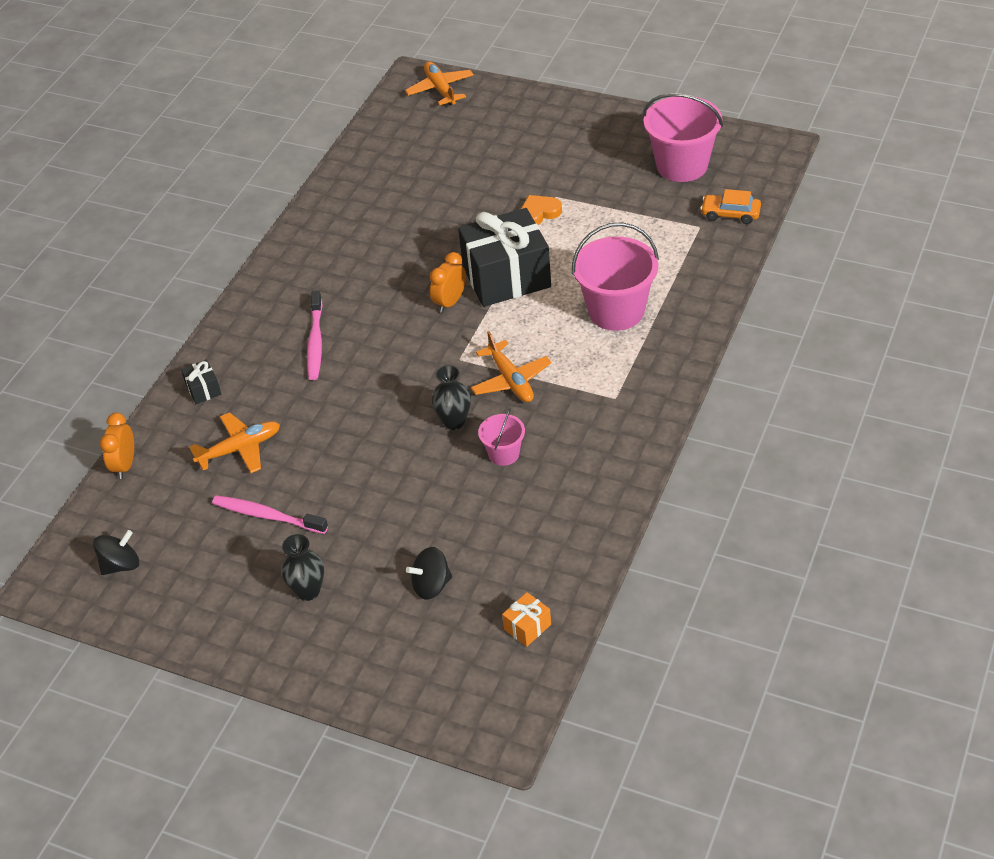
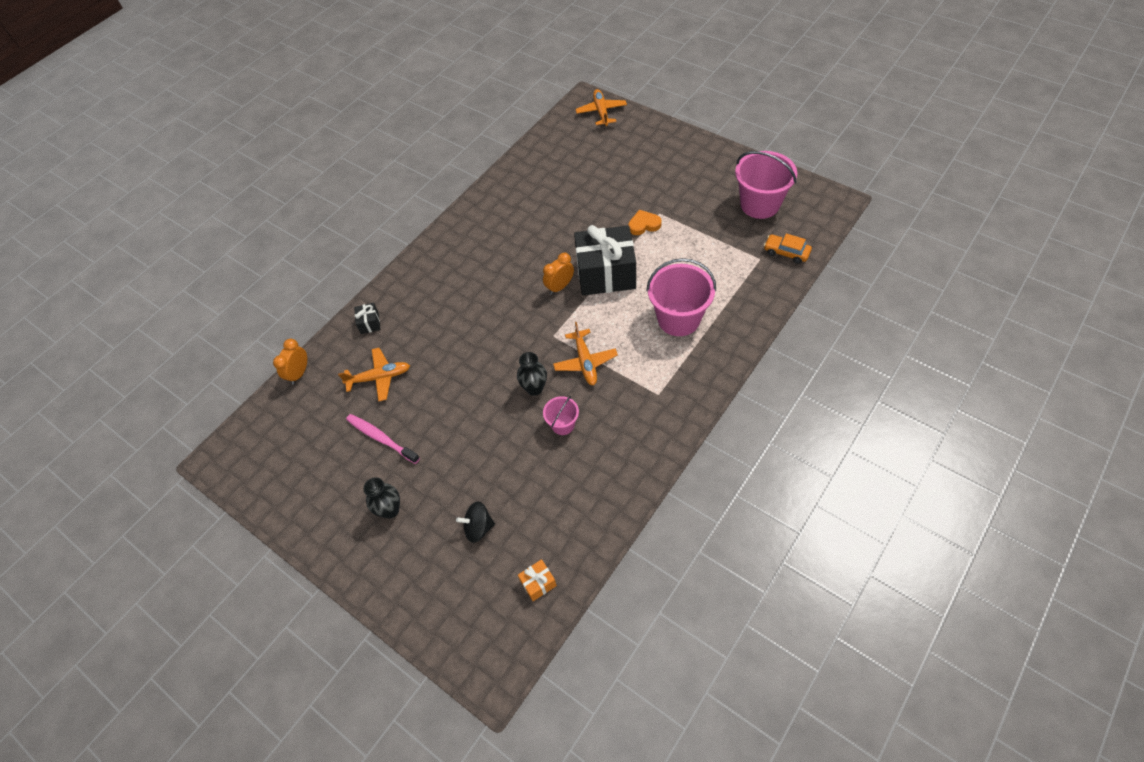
camera: 15 degrees right, 10 degrees up
(121, 565) = (271, 455): black spinning top -> none
(315, 342) = (457, 300): pink toothbrush -> none

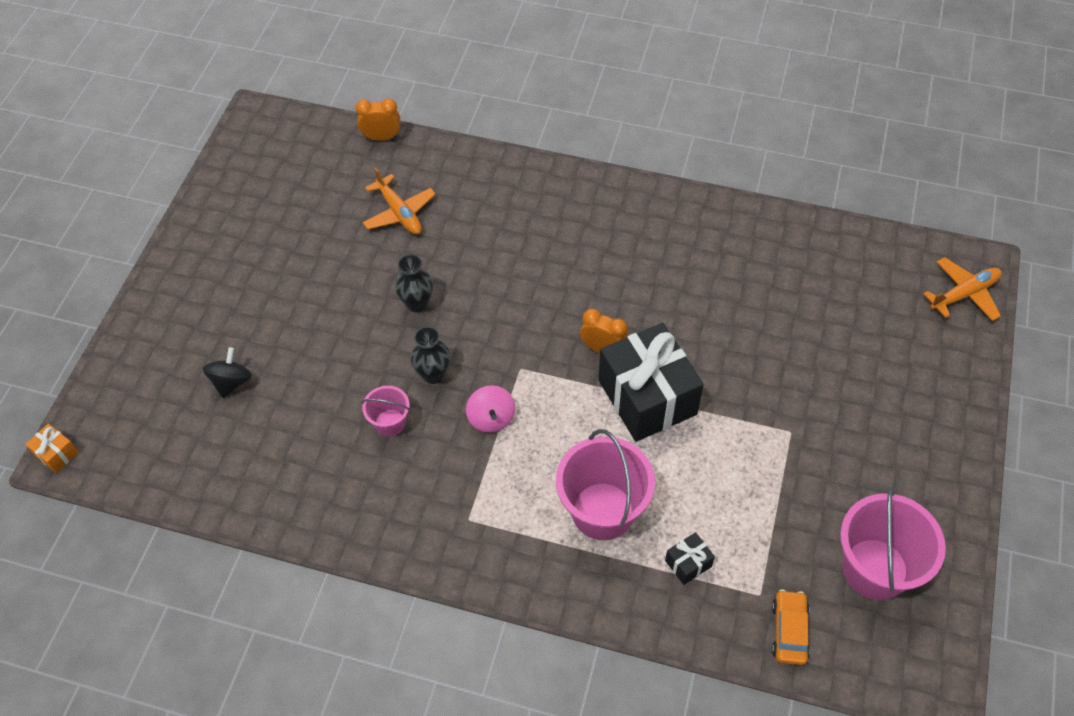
camera: 65 degrees right, 0 degrees up
(369, 323) = (472, 172): black gift -> black gift (688, 563)
(381, 438) = (320, 246): pink toothbrush -> none
(390, 510) = (234, 290): black vase -> black vase (417, 303)
(478, 527) = (231, 382): black spinning top -> black spinning top turned 45 degrees clockwise
(538, 583) = (176, 465): orange gift -> orange gift (57, 454)
(585, 362) = (491, 418): orange plane -> pink spinning top
(644, 225) = (758, 418): orange heart -> none

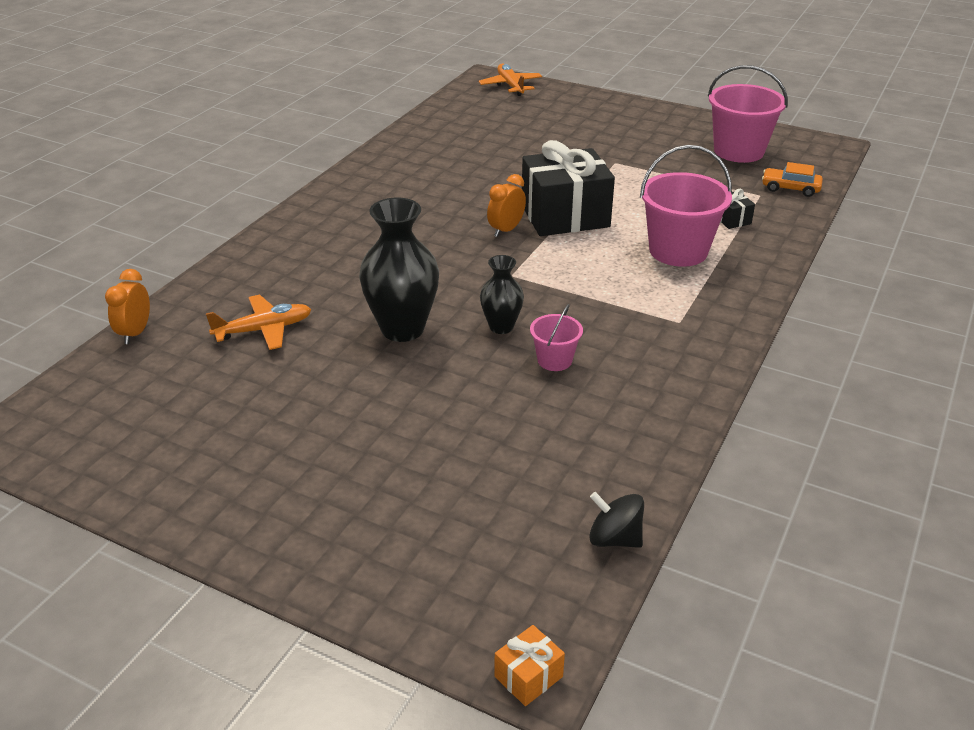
camera: 80 degrees left, 20 degrees down
(231, 382) = (459, 481): black spinning top -> black spinning top (614, 538)
(417, 303) = (402, 329): black vase -> black vase, size x1.77
(491, 418) = (566, 297): pink spinning top -> none

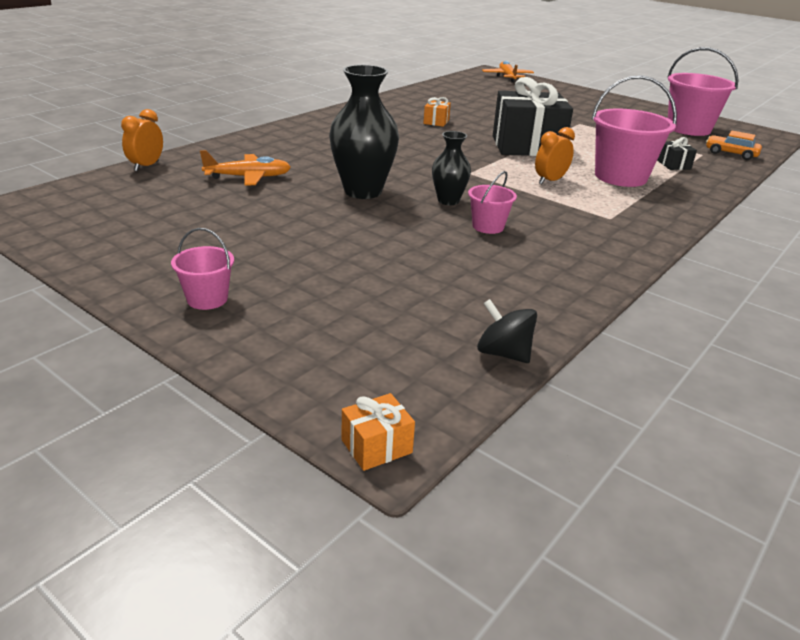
camera: 10 degrees right, 5 degrees down
(296, 527) = (207, 299): none -> pink bucket
(449, 189) = (436, 122): none -> orange gift
(506, 230) = (474, 148): orange clock -> orange clock (550, 181)

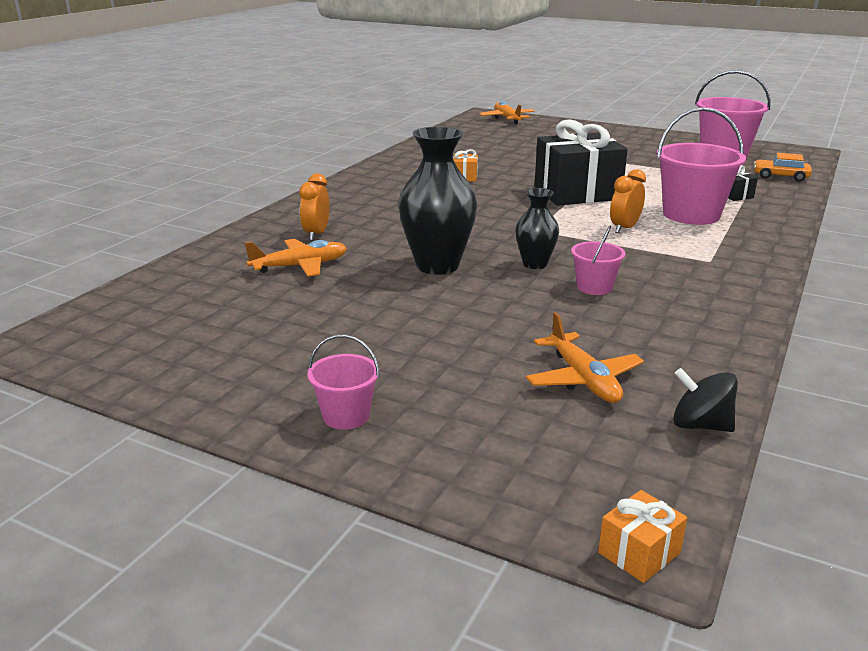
camera: 10 degrees left, 5 degrees down
(146, 166) = (172, 268): orange clock -> orange clock (316, 234)
(425, 300) = (583, 379): none -> orange plane

